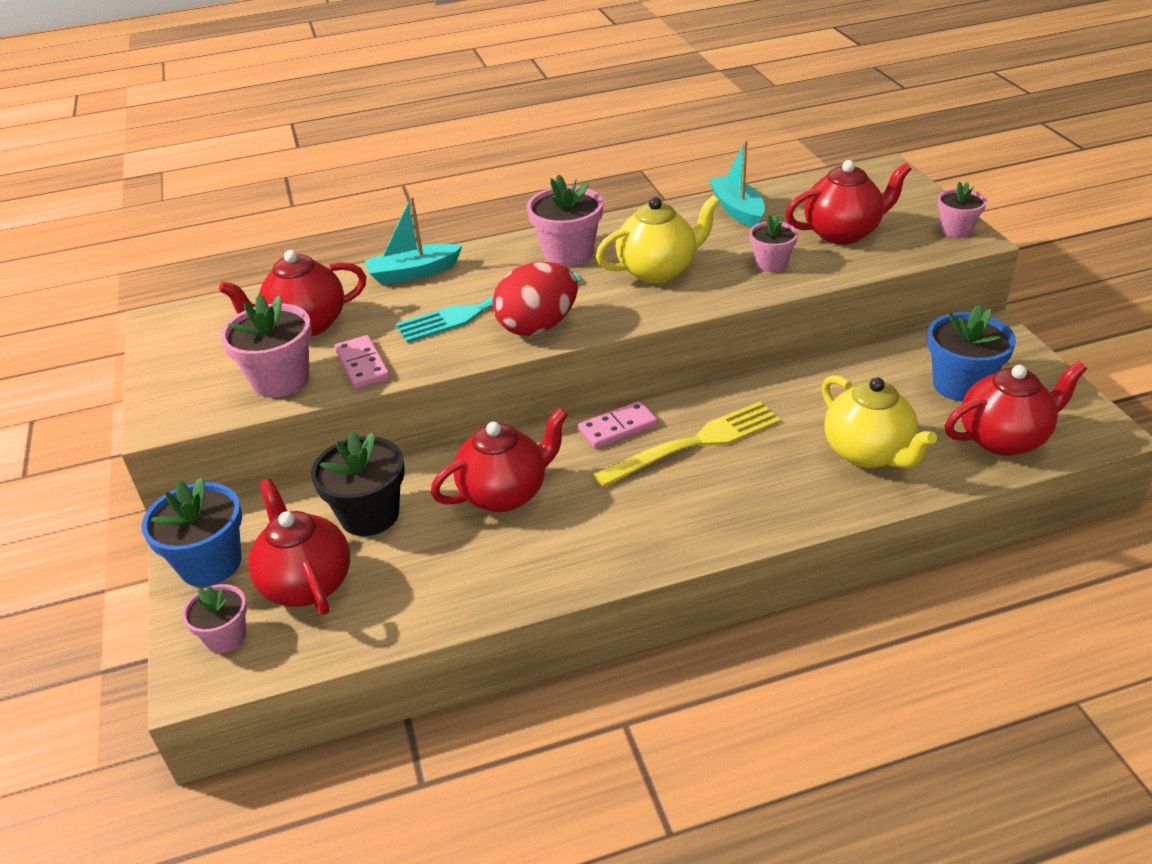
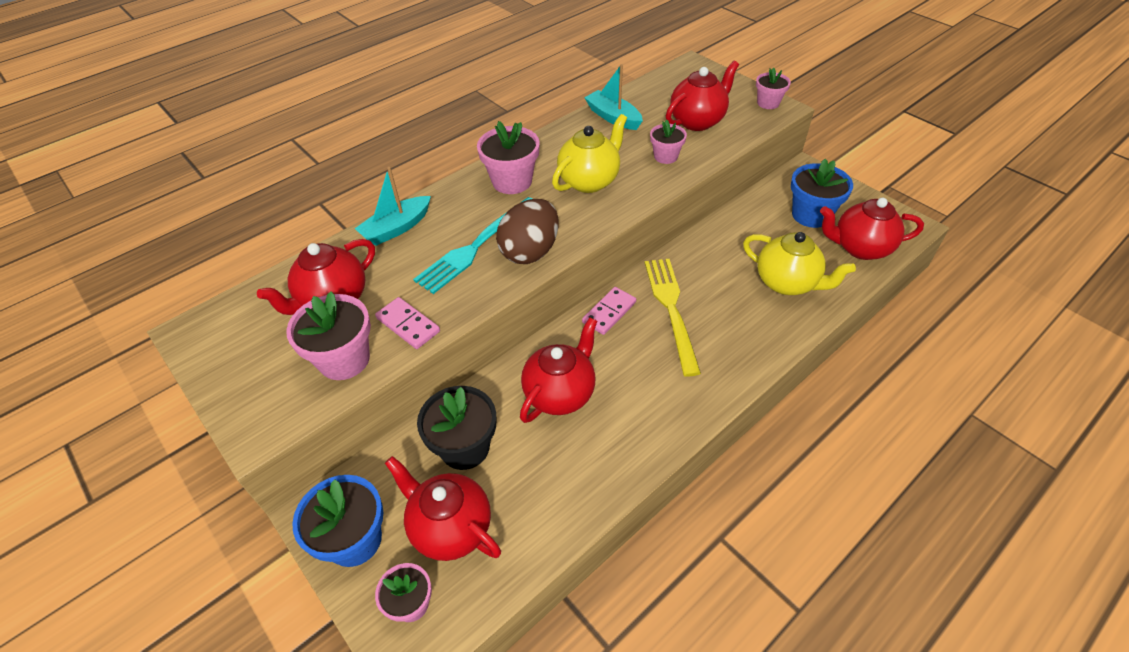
camera: 25 degrees left, 10 degrees up
(538, 326) = (530, 251): red egg -> brown egg
(695, 443) = (671, 309): yellow fork -> yellow fork turned 45 degrees counterclockwise
(1004, 439) = (860, 248): red teapot -> red teapot turned 135 degrees counterclockwise

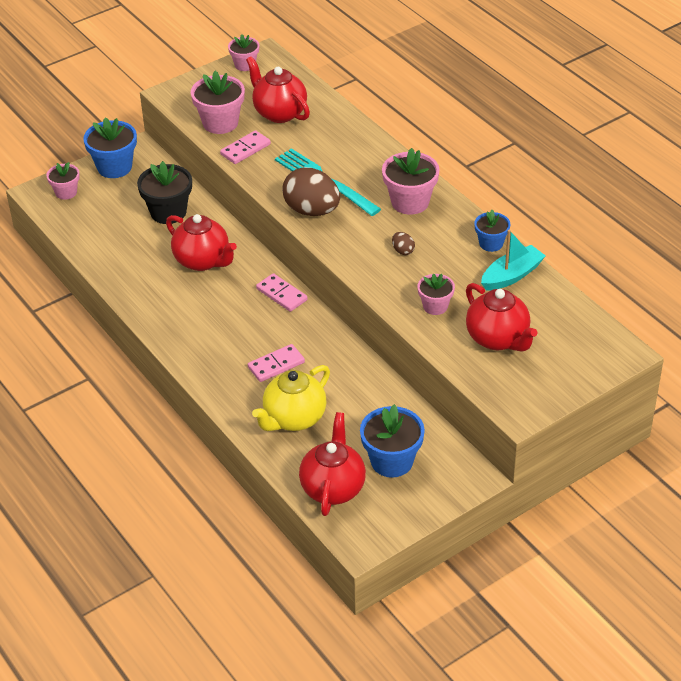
camera: 95 degrees right, 5 degrees down
(397, 228) = (356, 138): turquoise boat -> none
(450, 527) = (109, 207): red teapot -> none
(571, 130) = (491, 243): none -> blue flower pot
(589, 181) = (403, 251): yellow teapot -> brown egg
(671, 309) = (277, 333): yellow fork -> none
(718, 304) = (276, 365): none -> pink domino
(768, 103) = (530, 404): pink flower pot -> pink flower pot (245, 65)

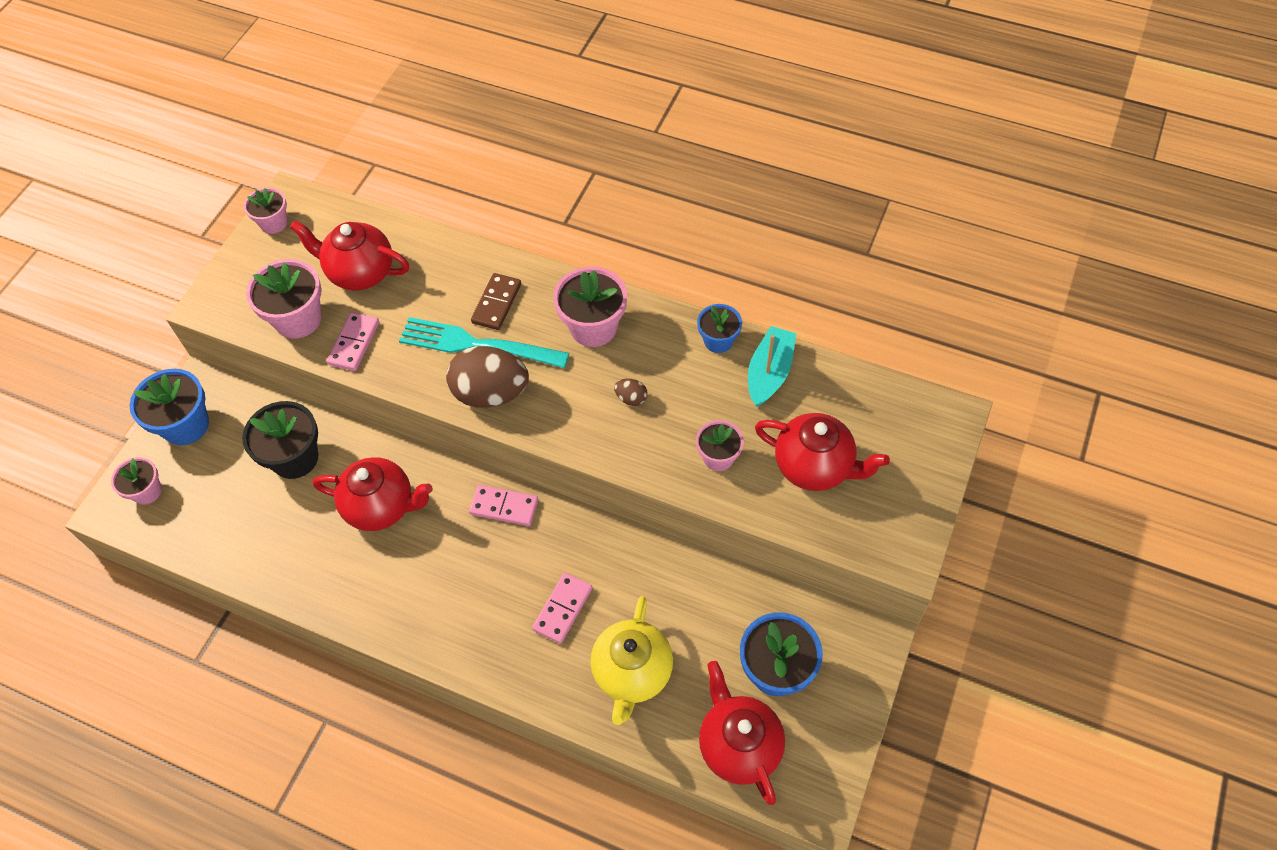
camera: 30 degrees left, 15 degrees up
(355, 164) = (496, 303): none -> brown domino

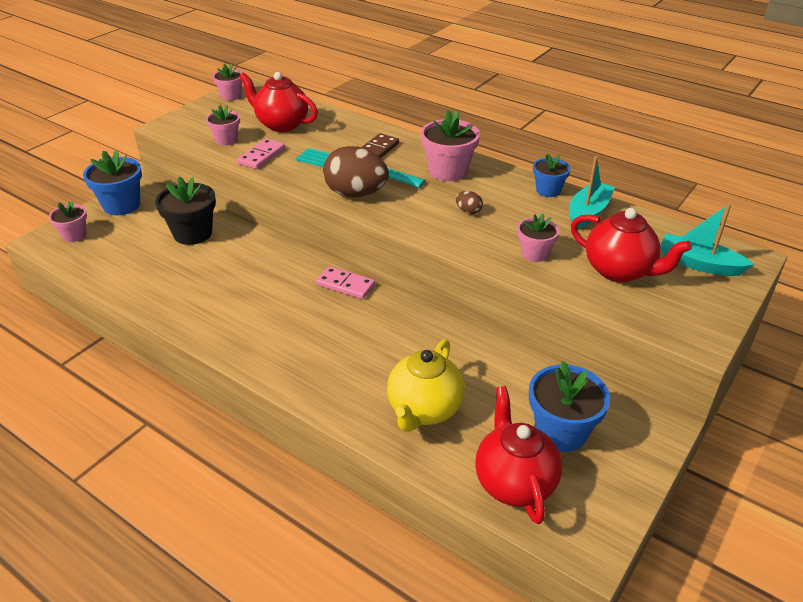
camera: 10 degrees right, 20 degrees down
(298, 319) = (226, 140): pink flower pot -> pink flower pot, size x0.61
(381, 507) = (247, 270): red teapot -> none
(563, 609) = (374, 356): pink domino -> none
(898, 437) = (699, 264): none -> turquoise boat

